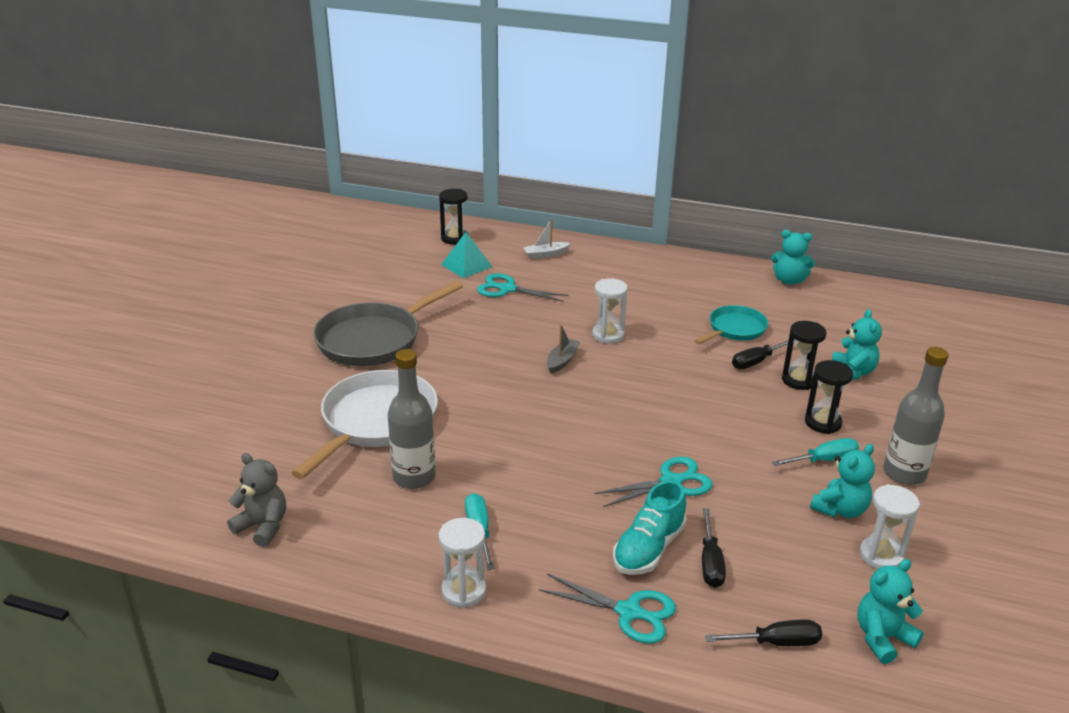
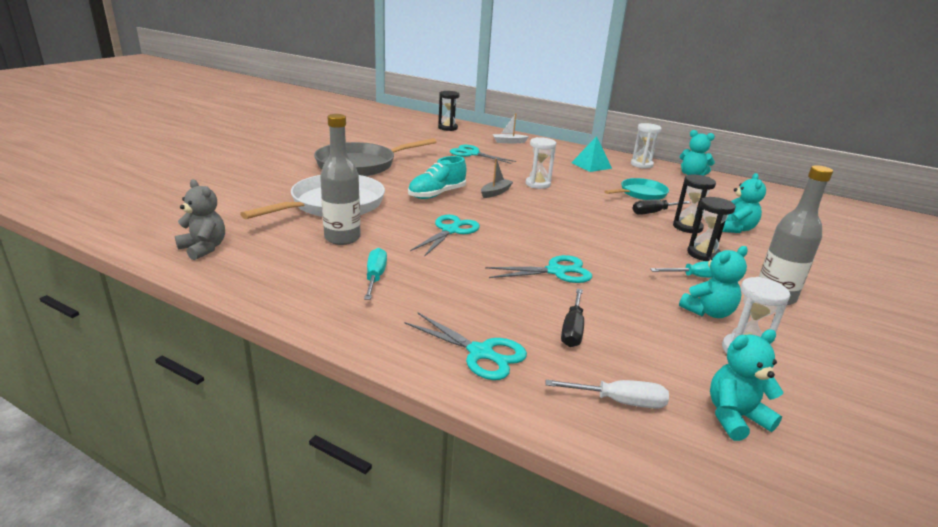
camera: 10 degrees right, 5 degrees down
(464, 591) = (338, 313): white hourglass -> white hourglass (641, 165)
(466, 265) = (449, 140): turquoise pyramid -> turquoise pyramid (591, 165)
(533, 439) = (451, 230): none -> turquoise scissors
(648, 548) = (518, 311): turquoise shoe -> turquoise shoe (437, 194)
(775, 642) = (619, 401): black screwdriver -> white screwdriver

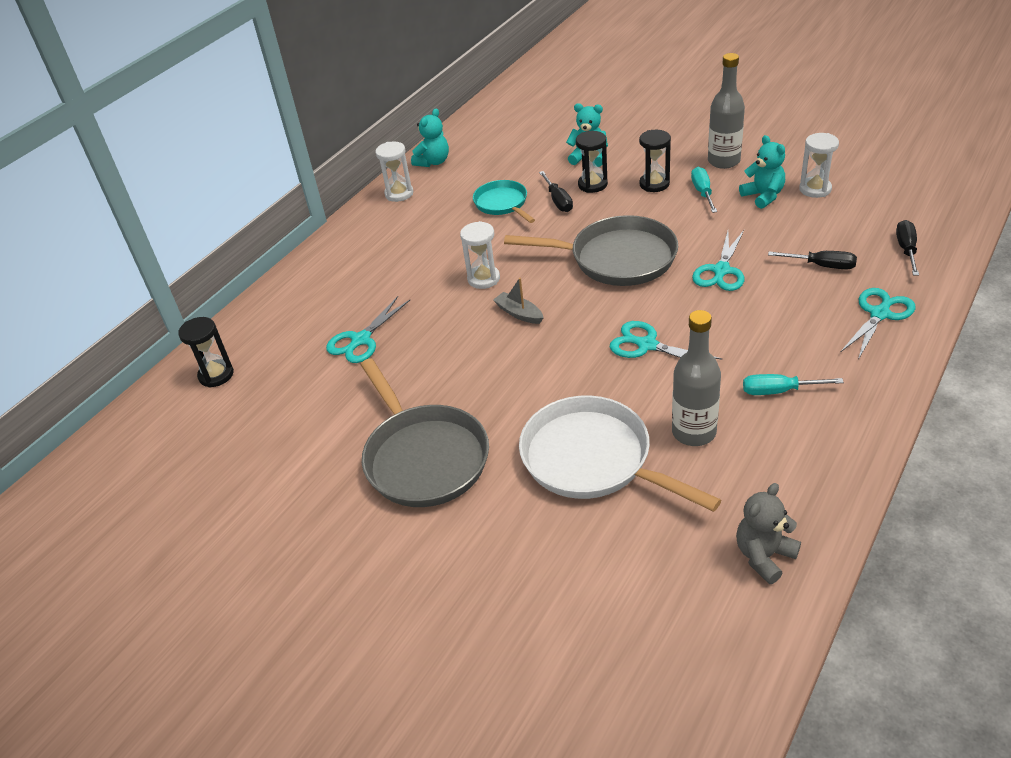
camera: 80 degrees left, 15 degrees up
(437, 194) = (535, 364): turquoise shoe -> none
(509, 142) = (299, 304): white boat -> none
(556, 271) = (721, 271): turquoise scissors -> turquoise scissors turned 150 degrees counterclockwise
(570, 228) = (616, 258): none -> grey pan
(591, 165) = (404, 233): turquoise pyramid -> none
(619, 401) = (906, 250): white screwdriver -> black screwdriver
(735, 417) = (897, 205): turquoise teddy bear -> none

